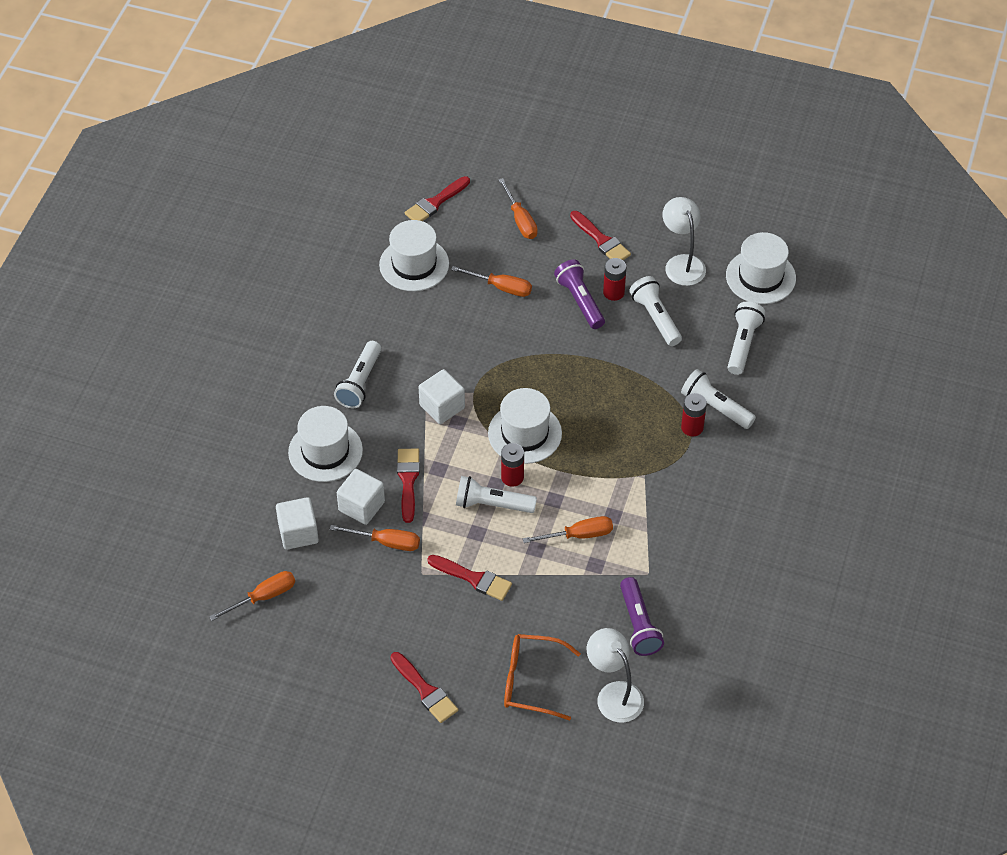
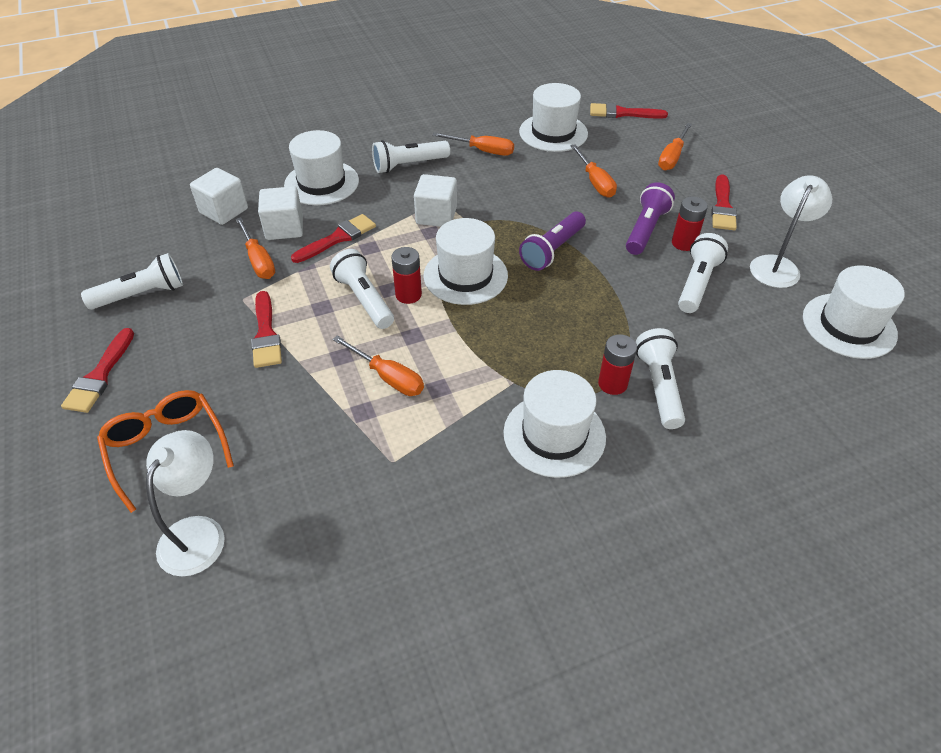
camera: 50 degrees right, 5 degrees down
(263, 597) = (139, 226): orange screwdriver -> orange screwdriver (482, 151)
(638, 624) = (316, 495): purple flashlight -> purple flashlight (552, 250)
(701, 484) = (554, 435): none -> white hat
(743, 344) = (758, 361): white flashlight -> white flashlight (141, 295)

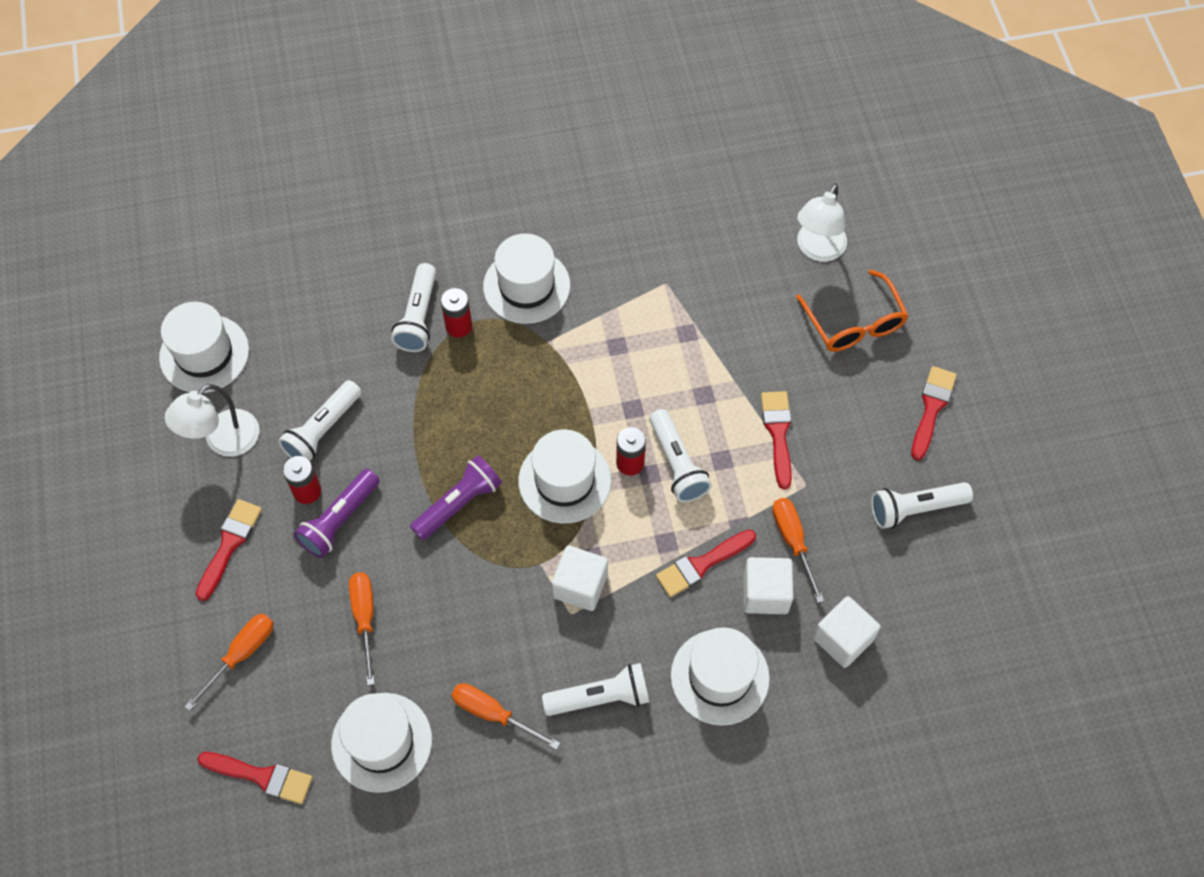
camera: 170 degrees left, 15 degrees up
(388, 377) = (661, 364): orange screwdriver -> none

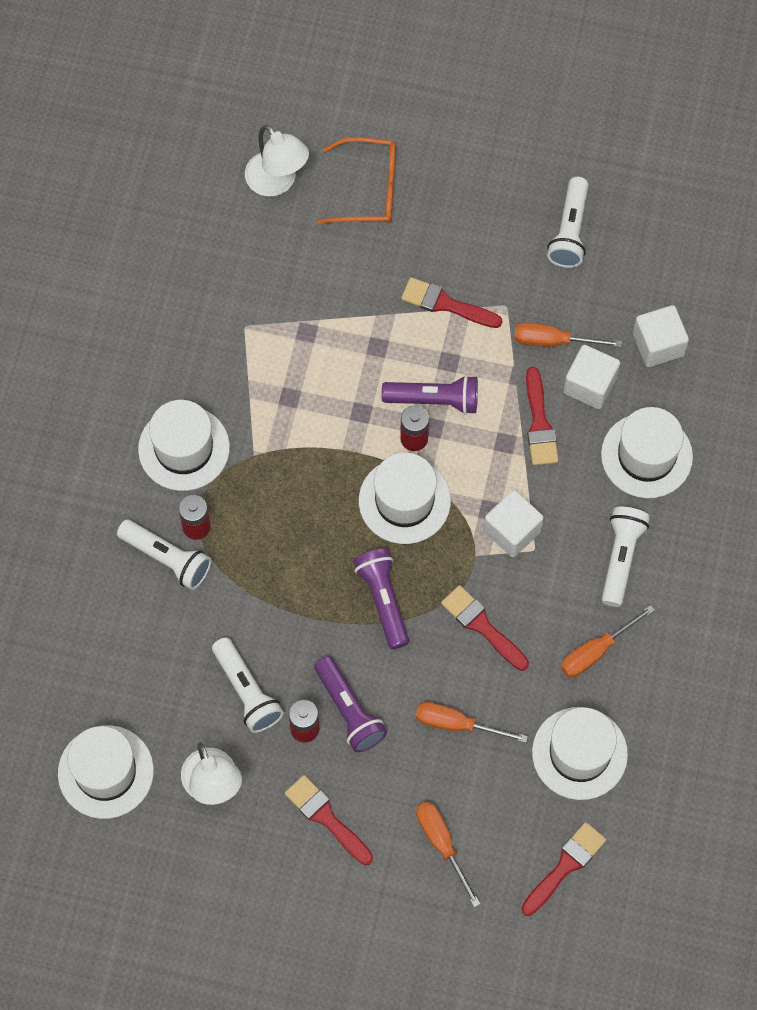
camera: 65 degrees left, 5 degrees up
(677, 463) = (434, 400): white flashlight -> purple flashlight
(931, 409) = (484, 170): red brush -> red brush (482, 626)

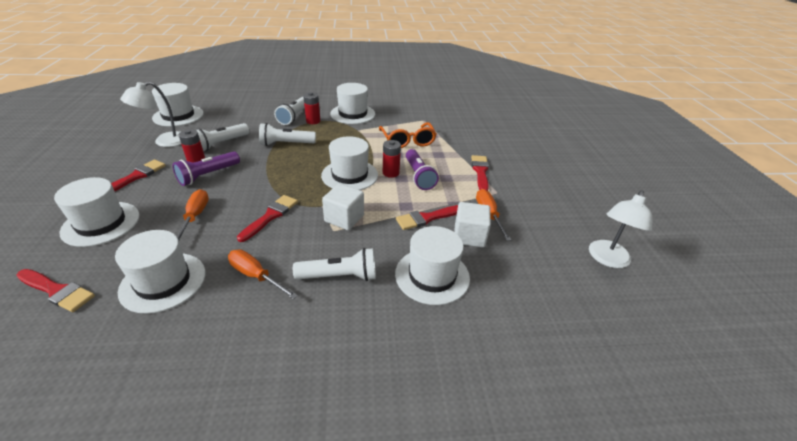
camera: 70 degrees right, 30 degrees down
(277, 182) = (502, 119): white lamp -> white lamp (607, 259)
(369, 189) = (523, 141): orange glasses -> orange glasses (408, 141)
(383, 600) = (282, 177): purple flashlight -> none
(442, 844) = (101, 223): orange screwdriver -> white hat
(570, 231) = (568, 209): white flashlight -> white flashlight (286, 144)
(658, 345) = (525, 266): white cube -> none

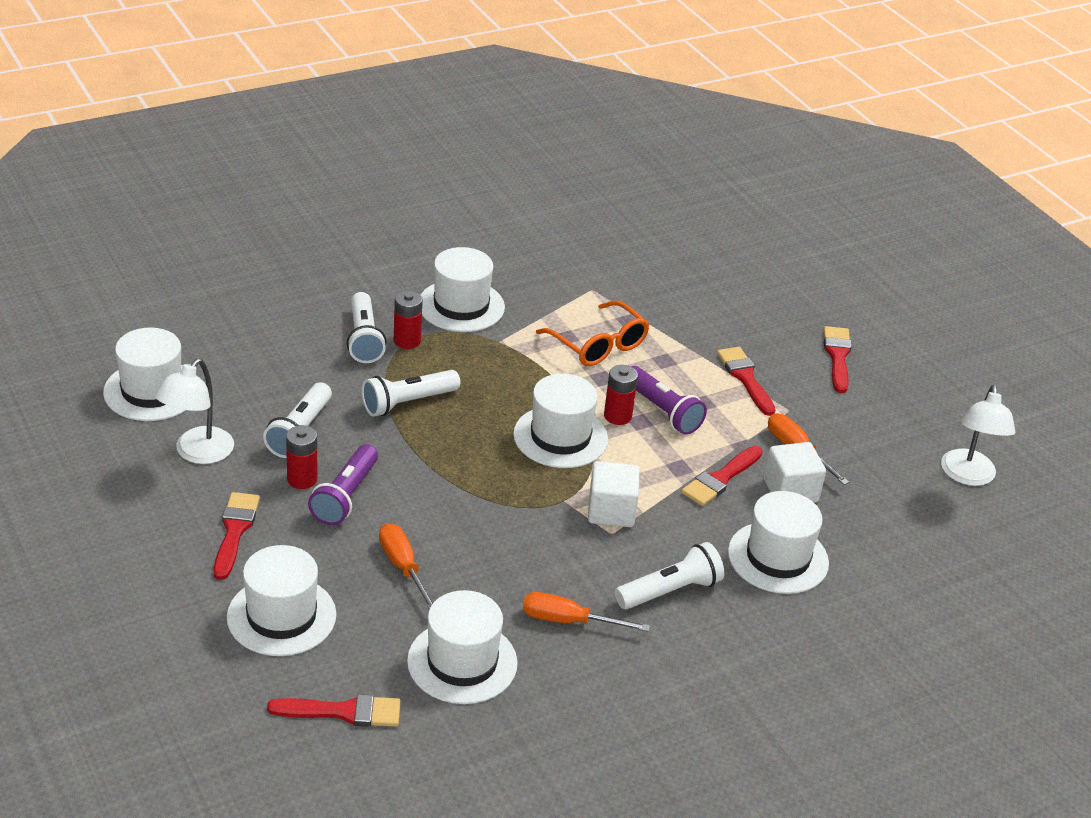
camera: 25 degrees left, 0 degrees up
(270, 216) = (508, 537): red brush -> red brush (837, 357)

